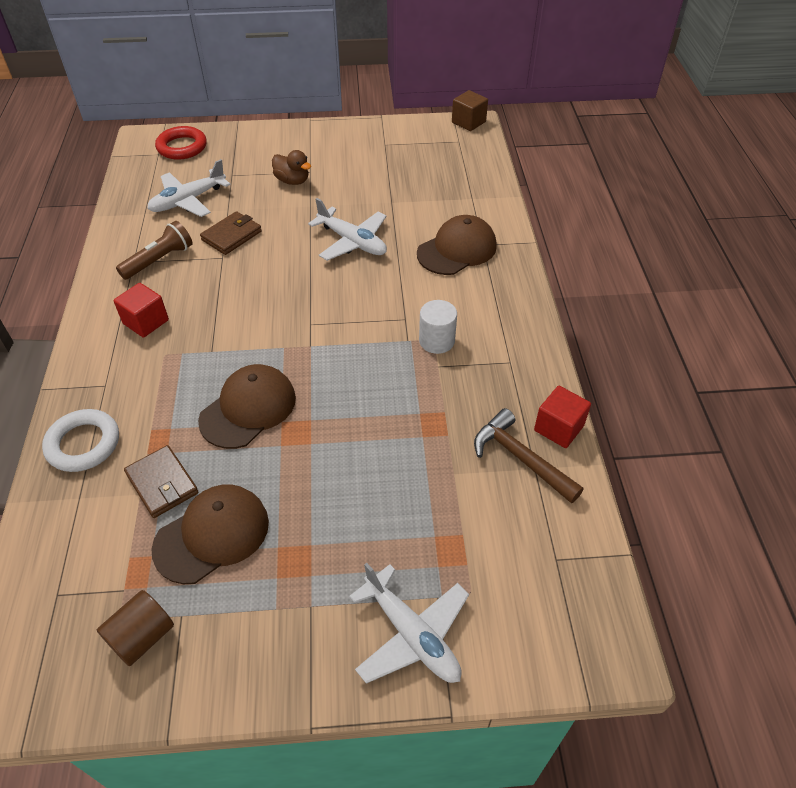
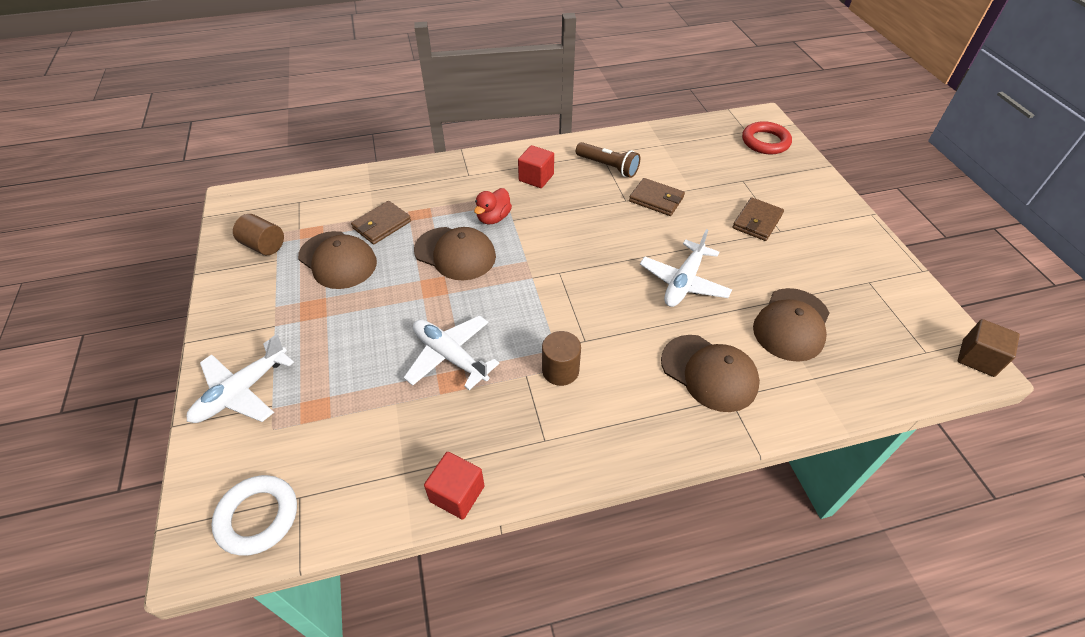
camera: 80 degrees right, 0 degrees up
(83, 444) = (414, 180): white ring -> white ring (258, 517)
(188, 201) = (691, 163): white plane -> white plane (449, 356)
(201, 368) = (493, 218): none -> red duck
(292, 181) = (757, 221): brown duck -> brown wallet
(418, 194) = (791, 324): none -> brown cap
(436, 341) = (560, 370): white cylinder -> brown cylinder
(520, 458) = (415, 458): brown hammer -> none

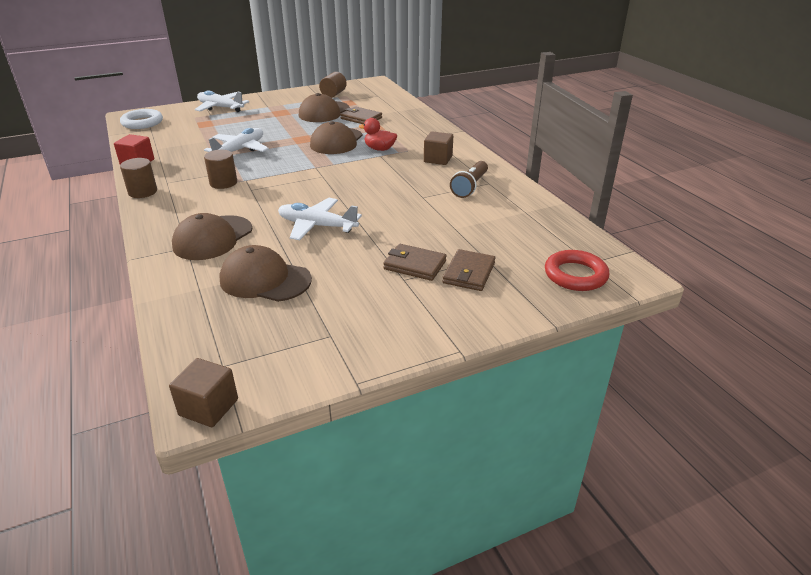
camera: 80 degrees right, 15 degrees down
(536, 177) = (438, 159): red cube -> brown cube
(573, 468) = (143, 192): none -> brown cylinder
(656, 199) = (430, 211): brown wallet -> brown wallet (469, 273)

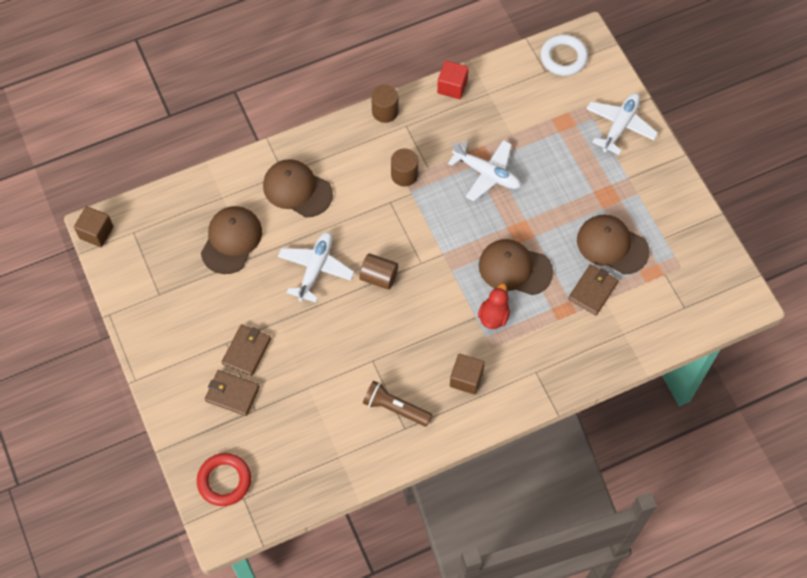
camera: 90 degrees right, 30 degrees up
(333, 94) = (683, 250): brown cylinder -> brown cylinder (379, 277)

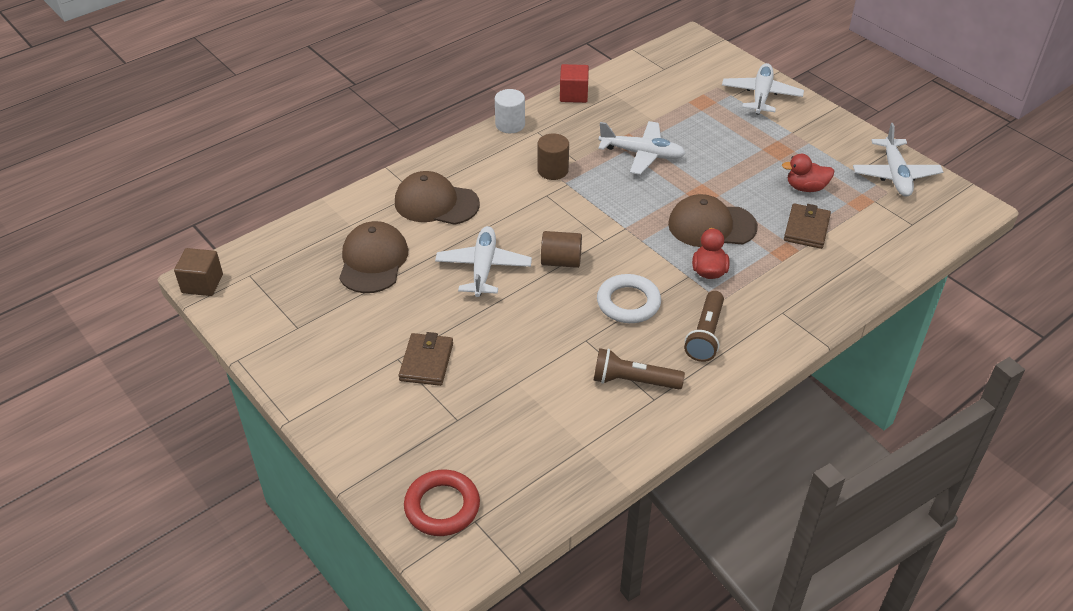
camera: 15 degrees left, 20 degrees down
(232, 394) = (422, 409): brown wallet -> none
(385, 111) = (510, 125): brown cylinder -> white cylinder
(466, 379) = (705, 335): brown cube -> brown flashlight
(563, 57) = (677, 56): white ring -> white ring (628, 303)
(612, 245) = (806, 188): brown cap -> red duck
(696, 249) = (895, 175): none -> white plane

